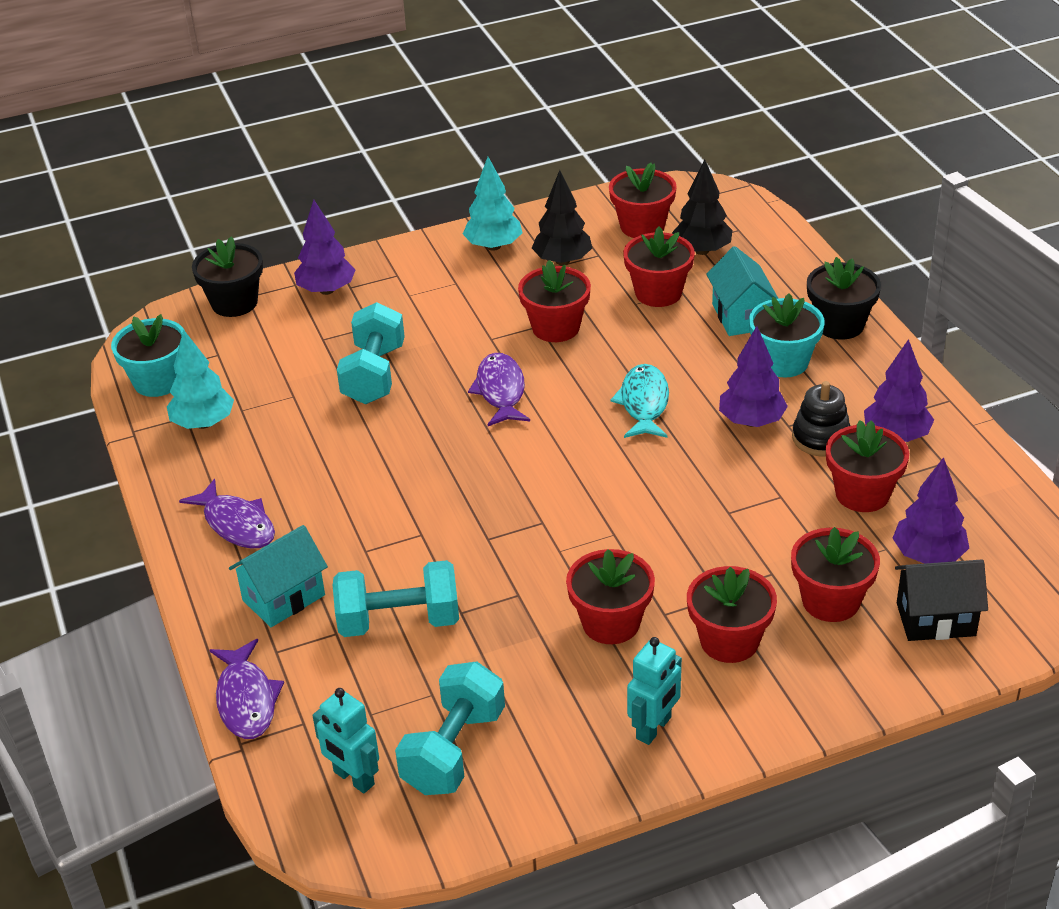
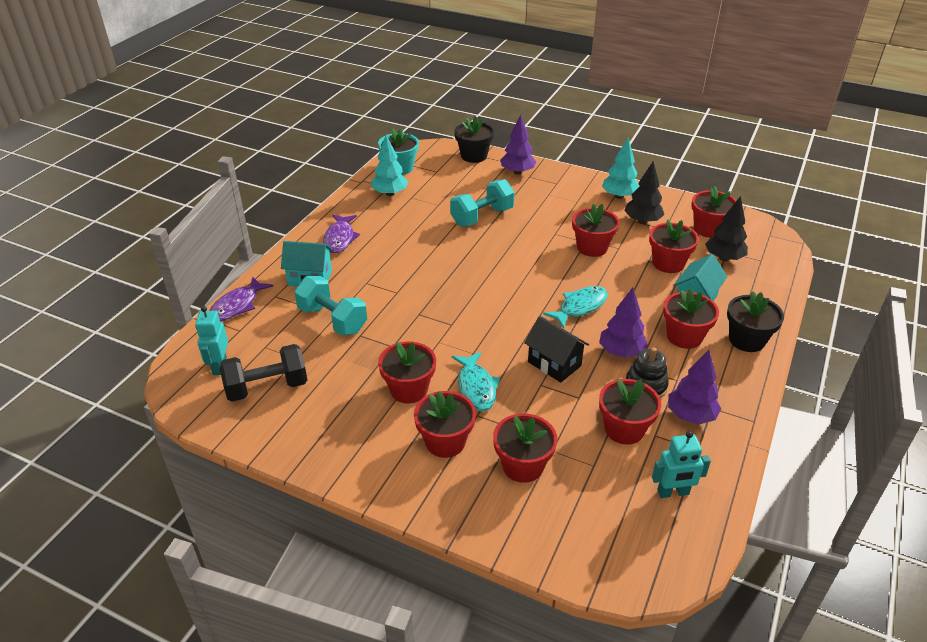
camera: 45 degrees right, 0 degrees up
(454, 750) = (267, 387): turquoise dumbbell -> black dumbbell
(500, 391) = (523, 258): purple fish -> none
(654, 728) = (351, 450): turquoise robot -> turquoise robot (673, 492)
(673, 565) = (476, 387): none -> turquoise fish
(783, 362) = (684, 336): turquoise flower pot -> red flower pot
(928, 555) = (611, 488): purple tree -> none
(935, 619) = (562, 522): black house -> black house (554, 364)

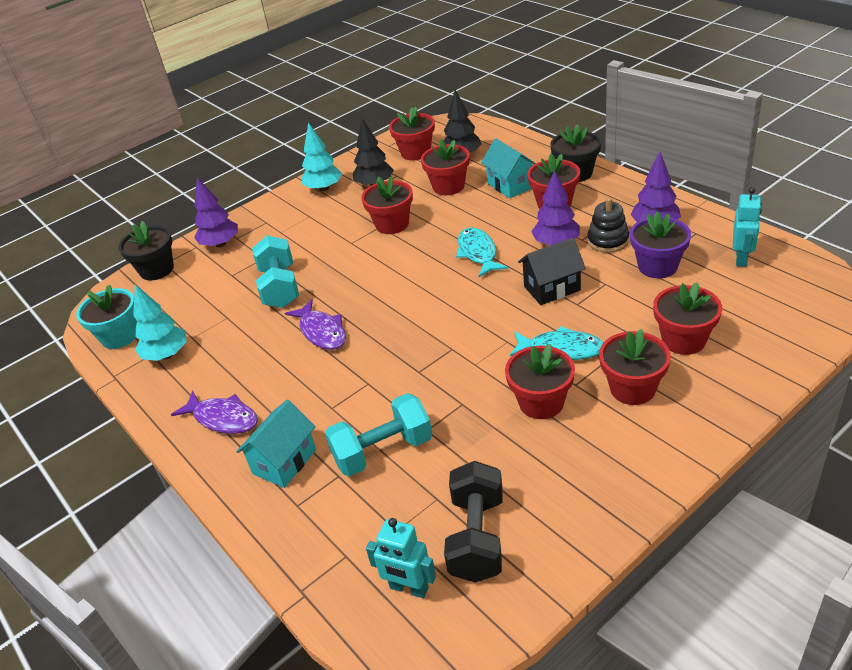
camera: 60 degrees left, 0 degrees up
(237, 305) = (290, 552): purple fish -> purple fish (322, 332)
(624, 429) = (657, 266): red flower pot -> purple flower pot

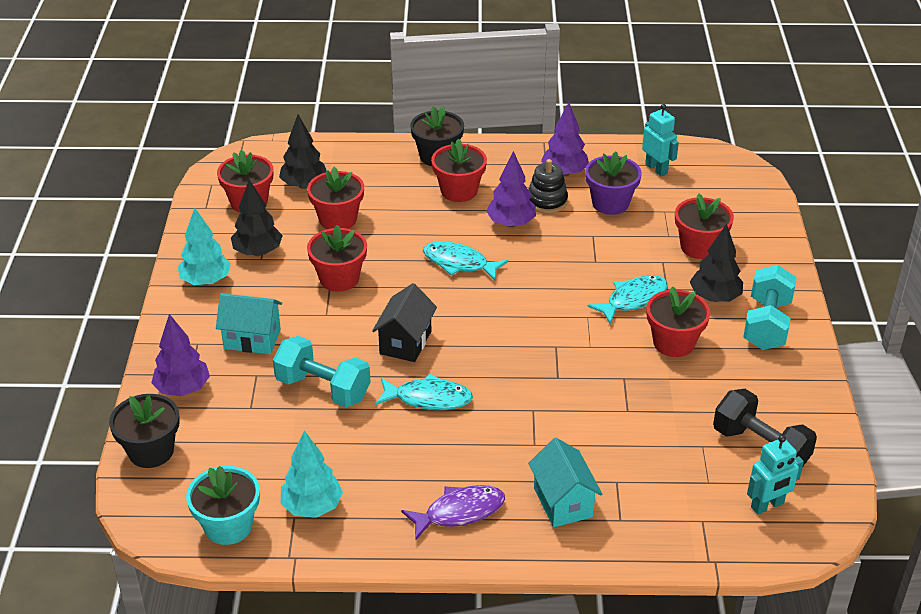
camera: 55 degrees left, 0 degrees up
(322, 332) = (428, 399): purple fish -> turquoise fish
(383, 451) = (621, 444): turquoise dumbbell -> turquoise dumbbell (766, 324)
(510, 185) = (395, 192): turquoise house -> turquoise house (252, 339)
(552, 288) = (560, 260): black house -> black house (405, 342)
(632, 388) = (714, 297): red flower pot -> black tree

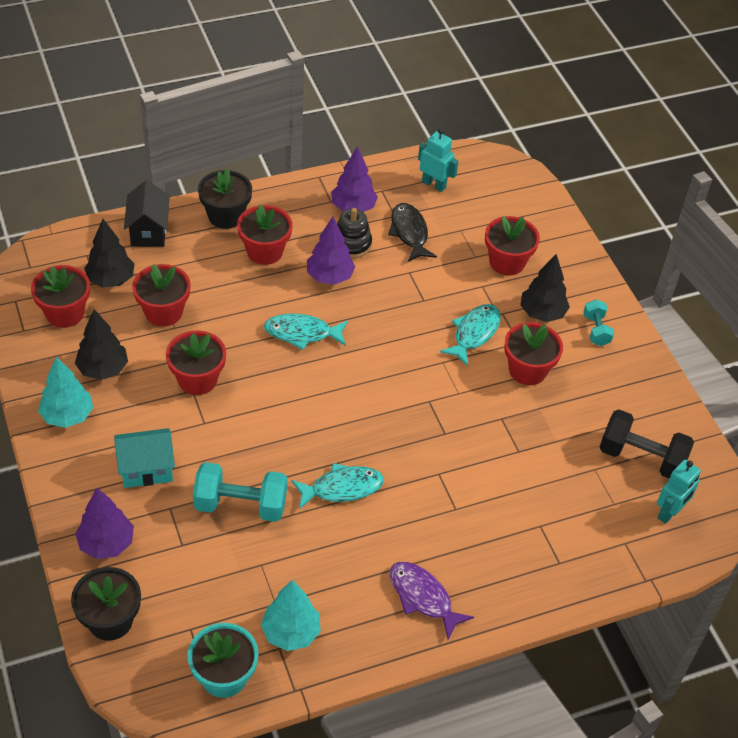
camera: 25 degrees left, 10 degrees up
(405, 342) = (293, 433): black house -> black house (148, 231)
(459, 512) = (423, 597): purple fish -> purple fish turned 90 degrees counterclockwise
(563, 502) = (505, 560): turquoise house -> none
(610, 203) = (409, 233): purple flower pot -> black fish
(766, 324) = (596, 330): turquoise dumbbell -> turquoise dumbbell, size x0.56

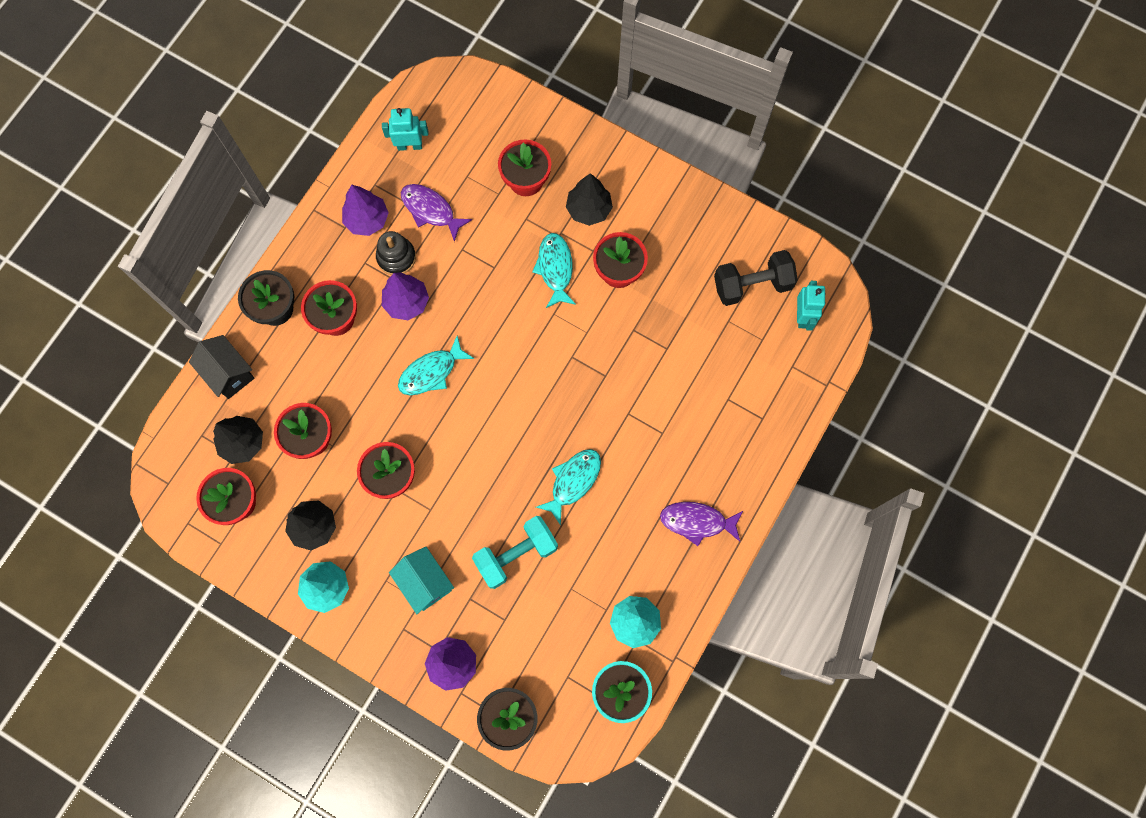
camera: 35 degrees left, 25 degrees up
(146, 469) = (425, 582): turquoise house -> turquoise house turned 75 degrees counterclockwise
(409, 233) = (431, 210): black fish -> purple fish
(596, 330) = (638, 194): turquoise dumbbell -> none

